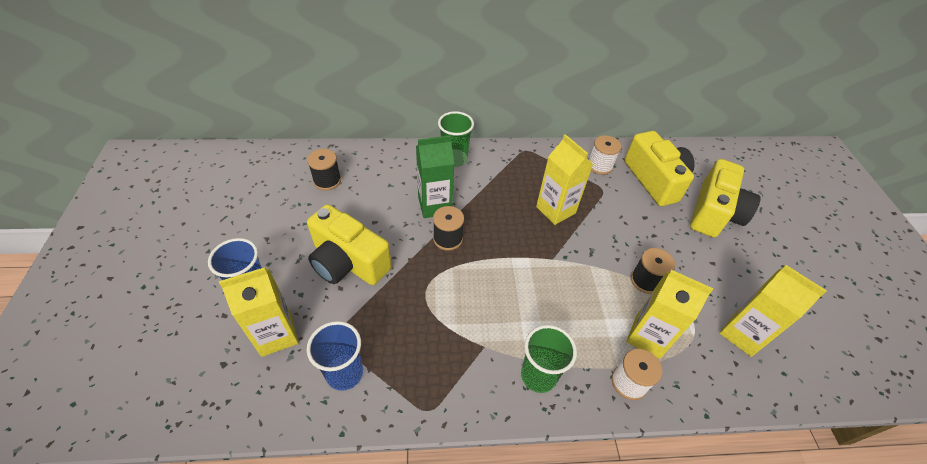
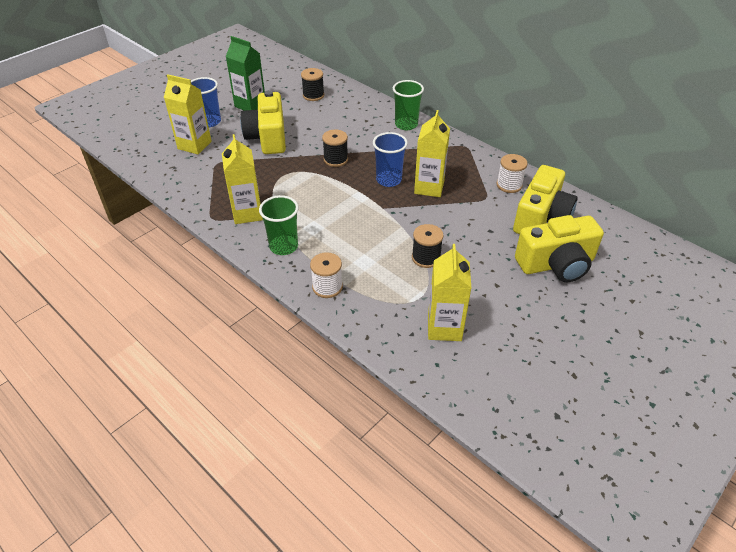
camera: 50 degrees right, 5 degrees down
(344, 373) = (200, 179): blue cup -> blue cup (388, 180)
(435, 205) = (354, 140): green carton -> green carton (250, 105)
(647, 336) = (376, 280): yellow carton -> yellow carton (247, 213)

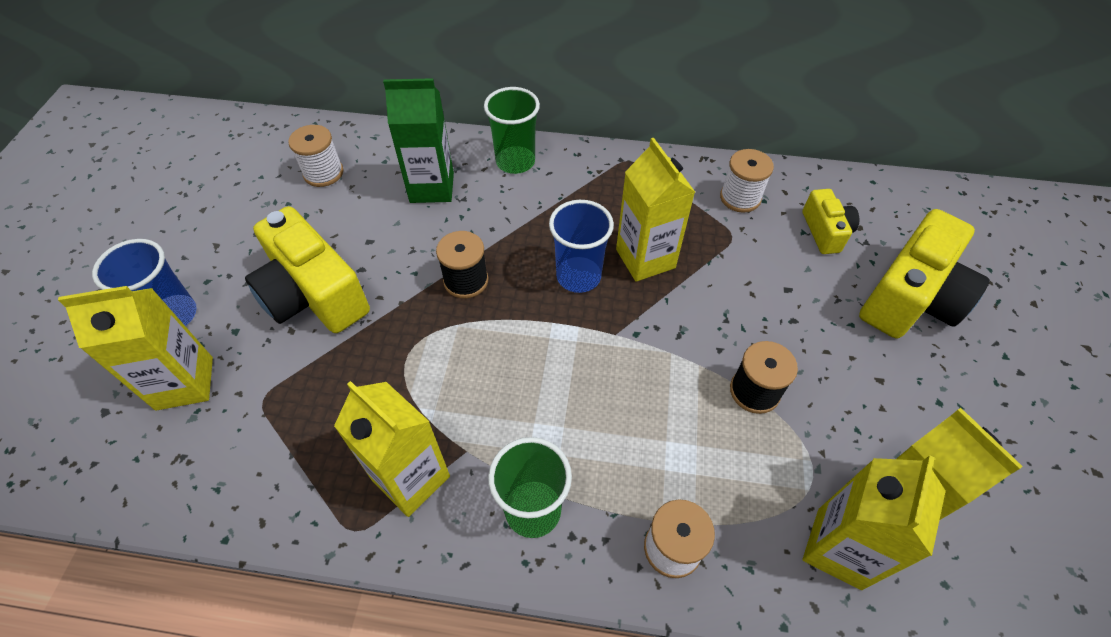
camera: 35 degrees left, 10 degrees up
(250, 105) = (225, 242): green carton -> green carton (432, 187)
(313, 95) = (323, 173): black spool -> white spool
(401, 326) = (839, 548): none -> yellow carton
(541, 218) = (825, 231): yellow camera -> yellow camera, size x0.53

